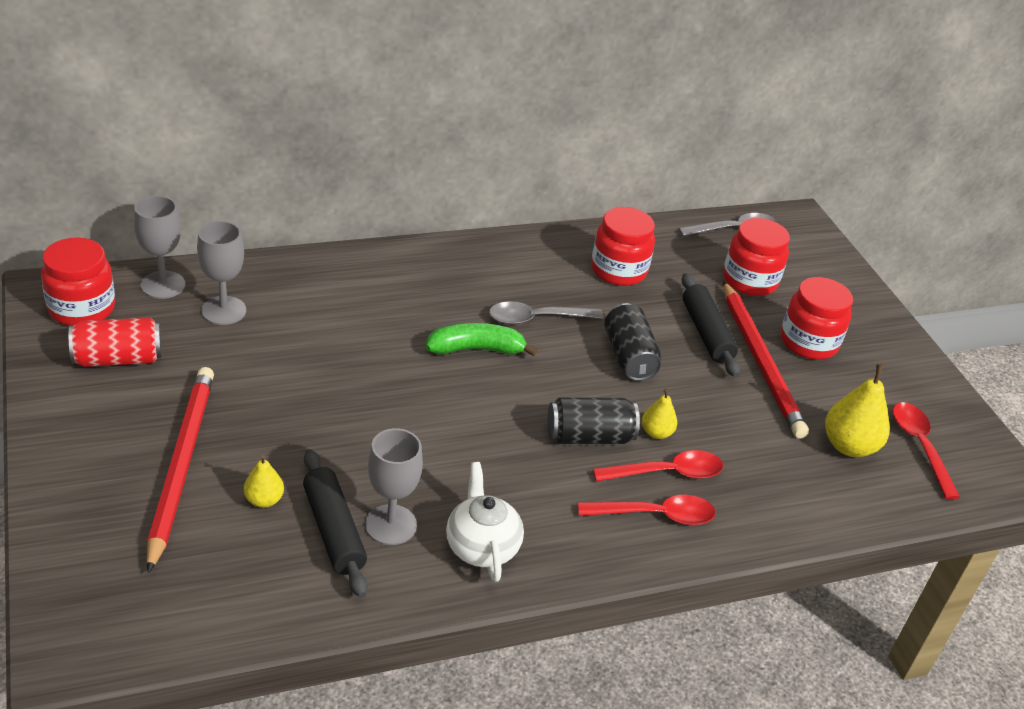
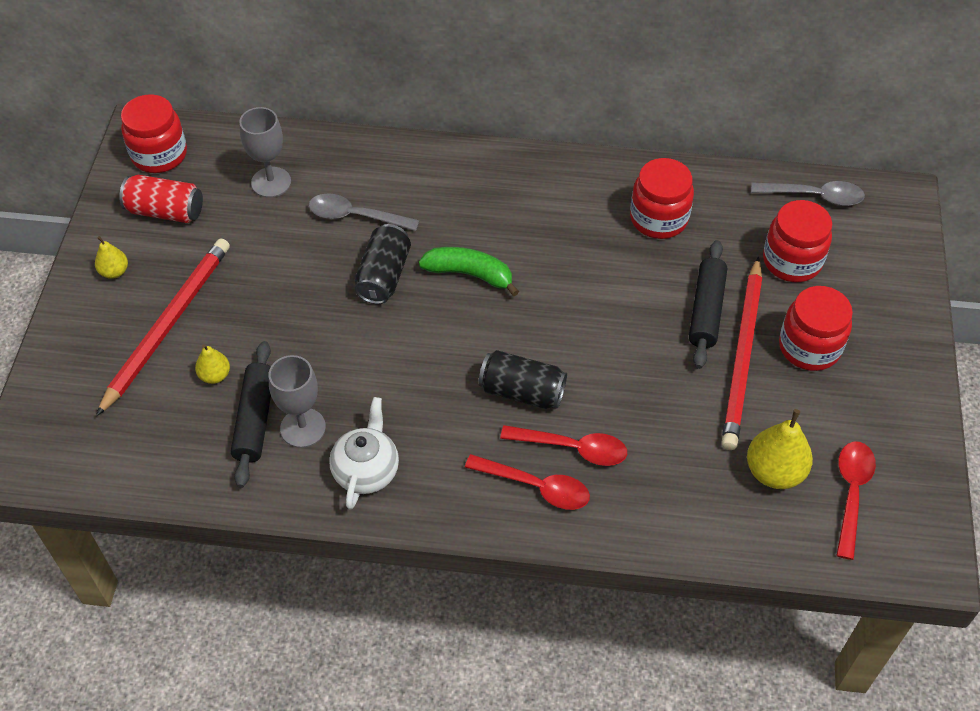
camera: 30 degrees right, 15 degrees up
(163, 285) = (234, 144): grey goblet -> none
(537, 318) = (545, 254): grey spoon -> grey spoon (356, 216)
(629, 357) = (610, 317): black can -> black can (384, 276)
(656, 433) = (588, 405): yellow pear -> yellow pear (114, 272)

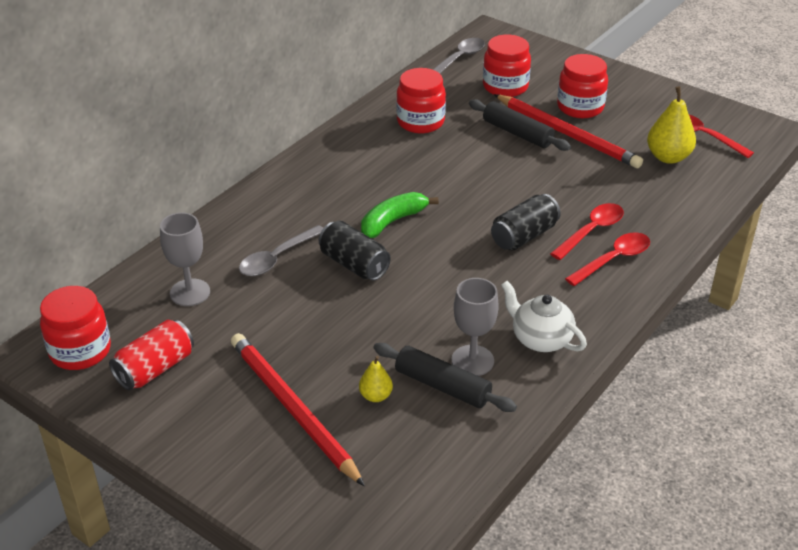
camera: 60 degrees left, 15 degrees down
(114, 272) = (195, 426): yellow pear -> none

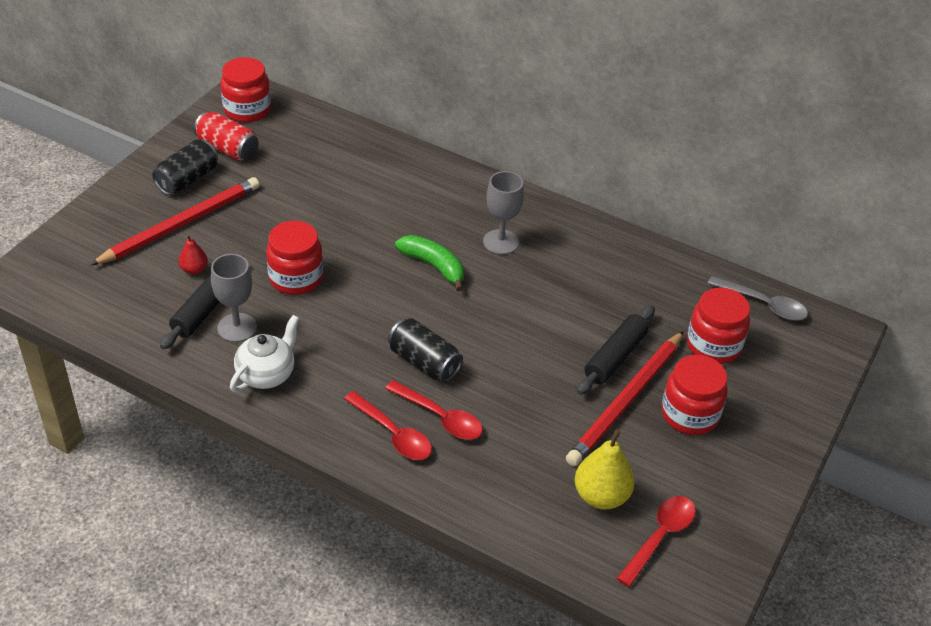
camera: 80 degrees right, 5 degrees up
(190, 292) = (318, 154): grey goblet -> grey goblet (500, 242)
(277, 258) = (369, 197): grey spoon -> none
(354, 264) = (365, 245): black can -> black can (187, 179)
(375, 396) = (194, 269): yellow pear -> red pear
(420, 122) = (615, 277): red jar -> red jar (296, 278)

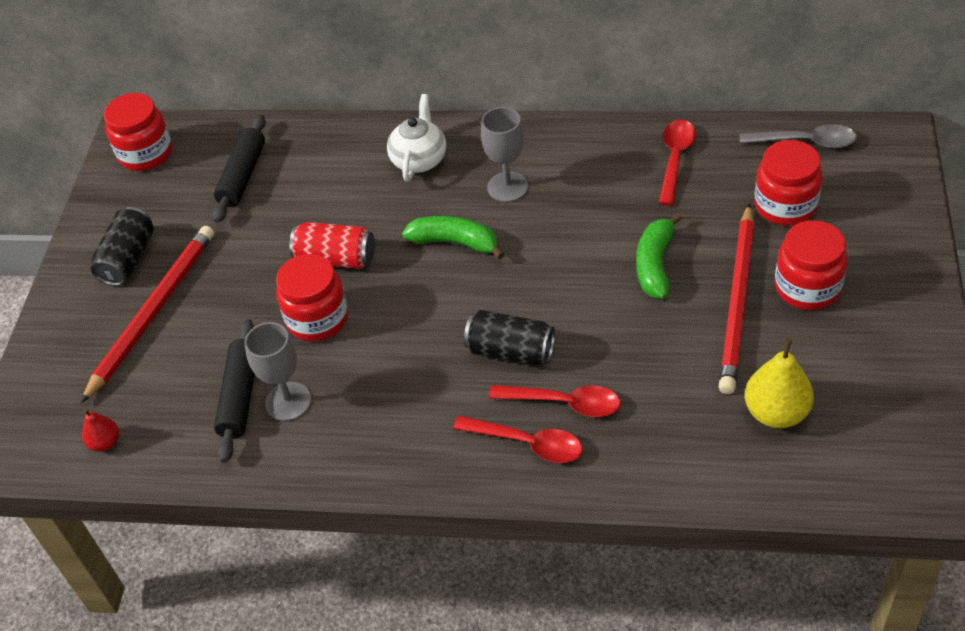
camera: 15 degrees left, 5 degrees up
(194, 269) = (200, 357): red pear -> red pear (105, 443)
(227, 149) = (151, 206): red can -> red can (336, 259)
(266, 374) = (353, 439): white teapot -> white teapot (419, 160)
(578, 346) = (655, 264): none -> green banana
(615, 357) = (698, 259): black rolling pin -> black rolling pin (242, 176)
(660, 537) = (859, 429): red spoon -> red spoon (675, 159)

